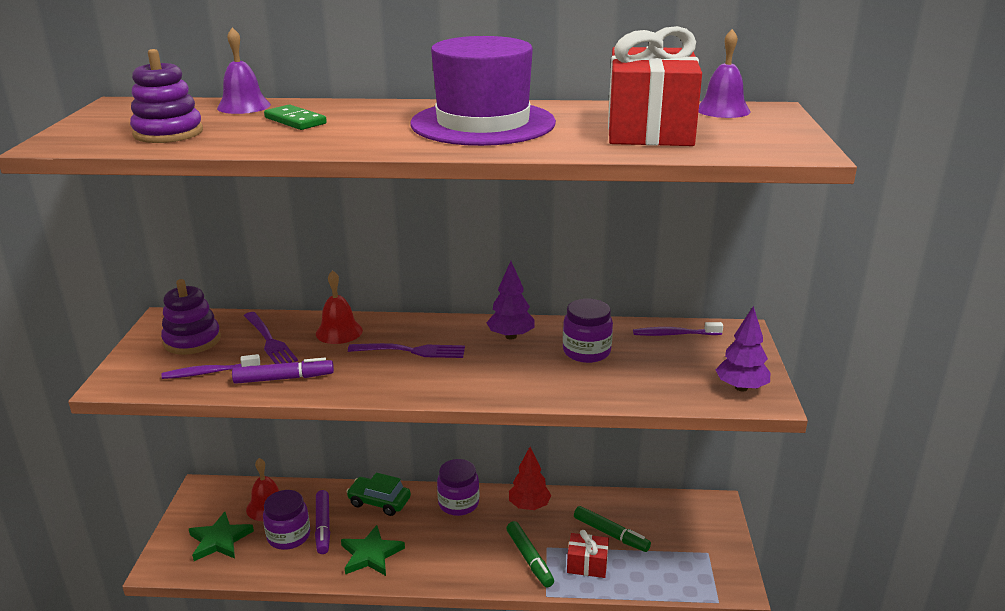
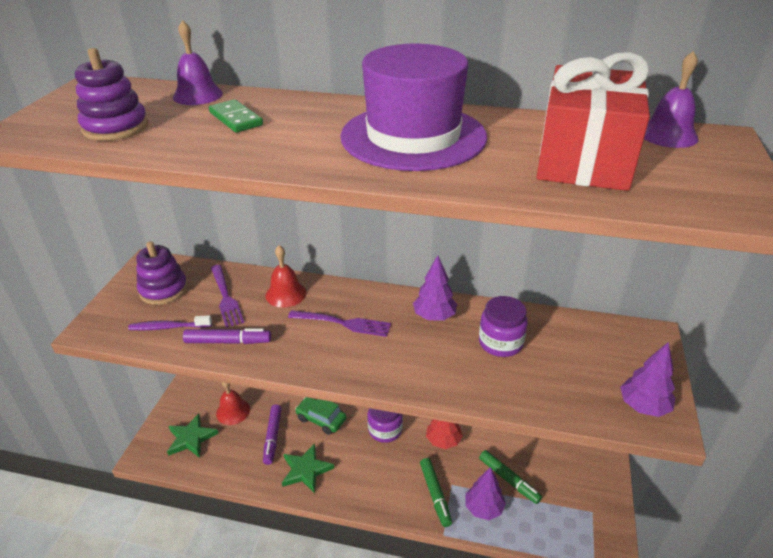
camera: 10 degrees right, 10 degrees up
(289, 536) = (244, 442): purple jar -> none
(587, 564) = (483, 508): red gift -> purple tree
(674, 334) = (587, 331): purple toothbrush -> none

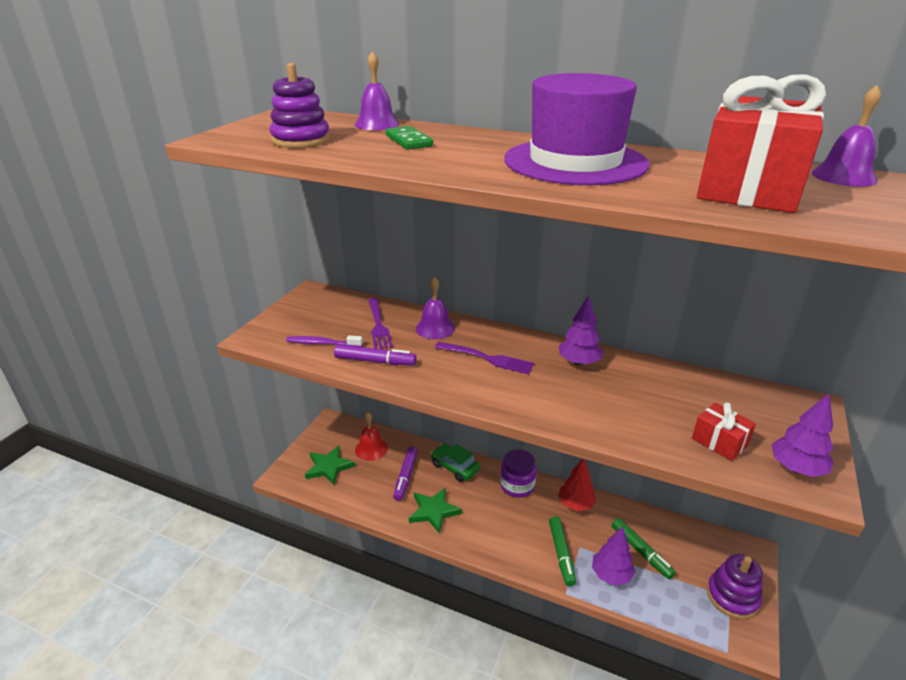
camera: 10 degrees right, 5 degrees down
(163, 290) = (323, 313): purple stacking toy -> purple stacking toy (732, 596)
(286, 294) = (435, 328): red bell -> purple bell
(500, 343) = (645, 393): purple jar -> none
(573, 387) = (719, 442): none -> red gift

